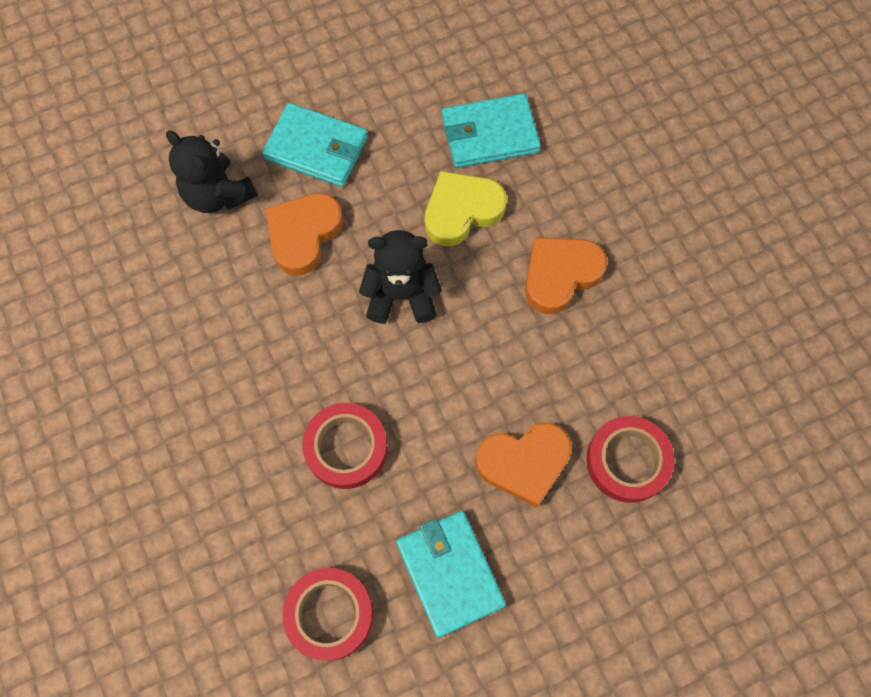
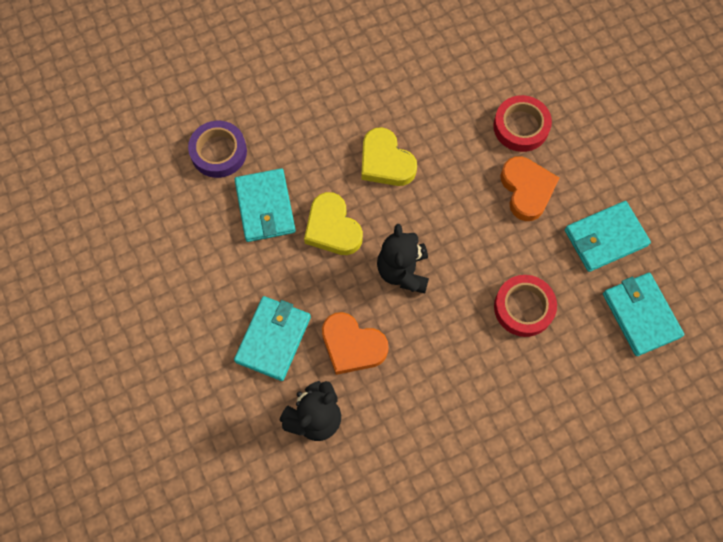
camera: 90 degrees left, 0 degrees up
(329, 614) = (640, 315): red tape -> turquoise wallet
(560, 275) = (385, 162): orange heart -> yellow heart
(564, 80) = (218, 152): none -> purple tape

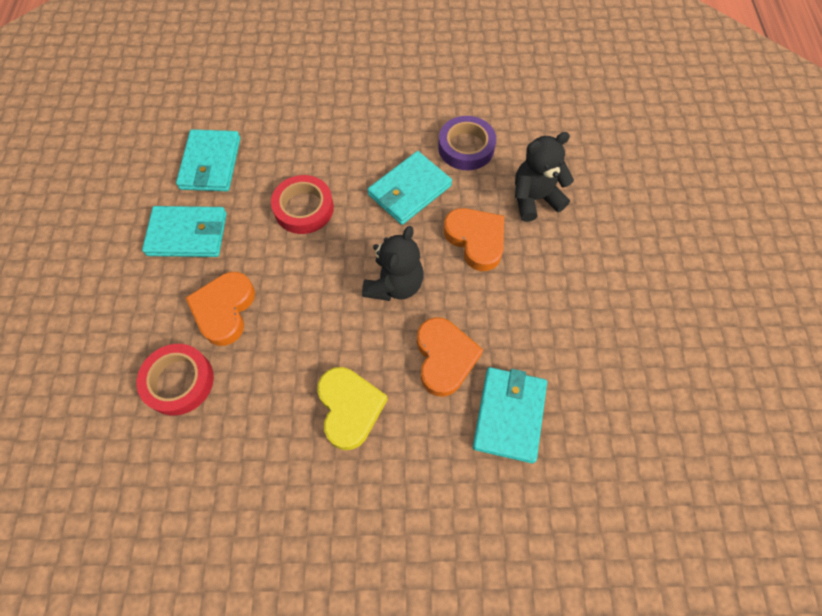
camera: 155 degrees left, 5 degrees down
(218, 152) = (542, 515): purple tape -> purple tape (466, 147)
(273, 339) = (549, 275): turquoise wallet -> turquoise wallet (409, 190)
(332, 228) = (444, 358): yellow heart -> orange heart

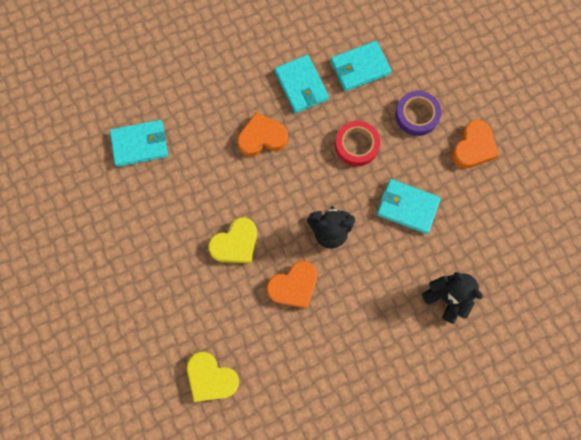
camera: 65 degrees right, 10 degrees up
(179, 381) = (207, 138): red tape -> none
(466, 147) = (466, 230): purple tape -> purple tape (416, 115)
(476, 240) = (390, 270): orange heart -> orange heart (473, 147)
(509, 415) = (275, 342): turquoise wallet -> turquoise wallet (140, 144)
(525, 528) = (211, 378): none -> yellow heart

